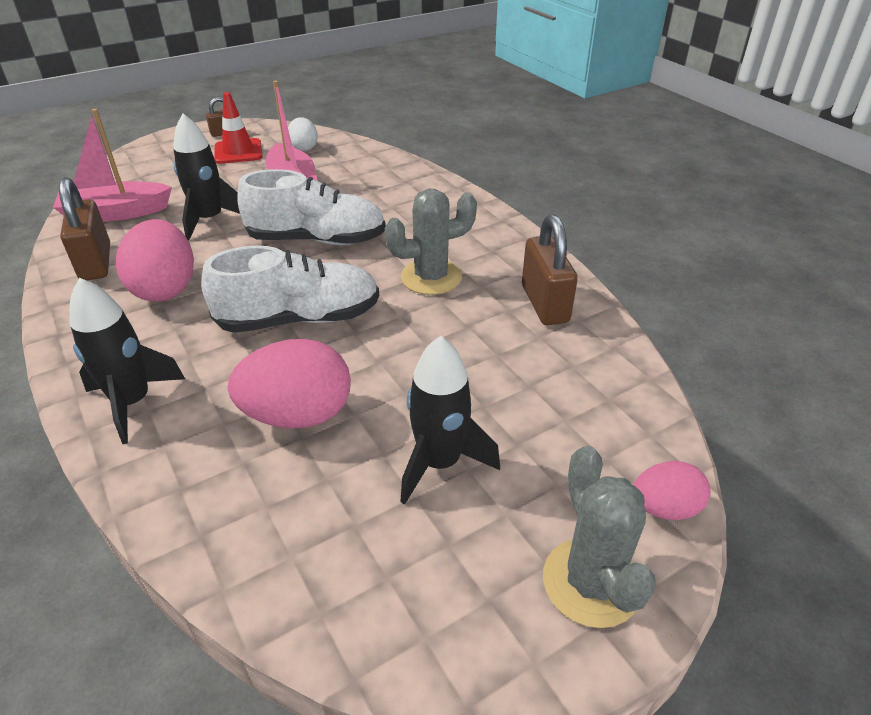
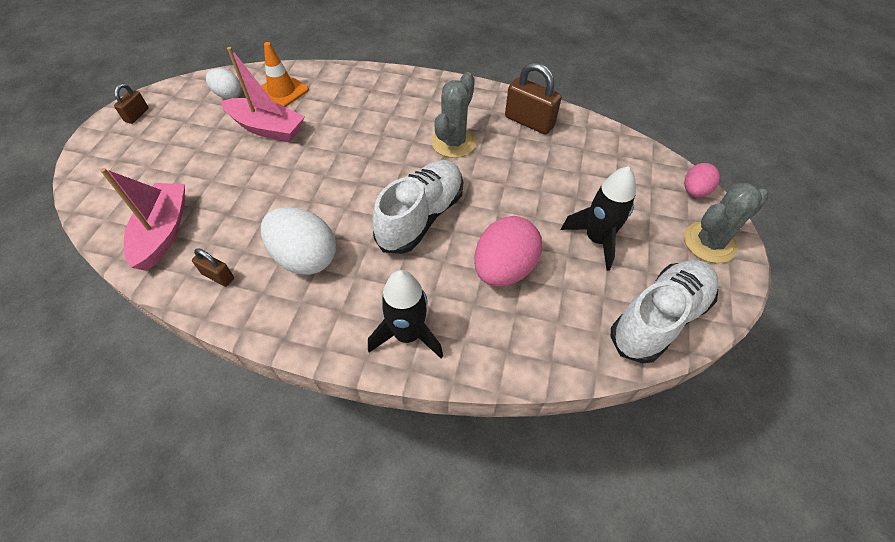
camera: 45 degrees left, 15 degrees up
(96, 262) = (218, 276): brown padlock -> brown padlock, size x0.54
(116, 213) = (163, 232): pink boat -> pink boat turned 150 degrees clockwise
(165, 289) = (305, 257): pink egg -> white egg
(210, 220) = (251, 191): black rocket -> none
(238, 152) = (178, 125): red traffic cone -> none
(317, 240) = (350, 159): white shoe -> white shoe (659, 318)
(346, 164) = (282, 91): none -> orange traffic cone
(591, 582) = (709, 242): grey cactus -> grey cactus turned 60 degrees counterclockwise

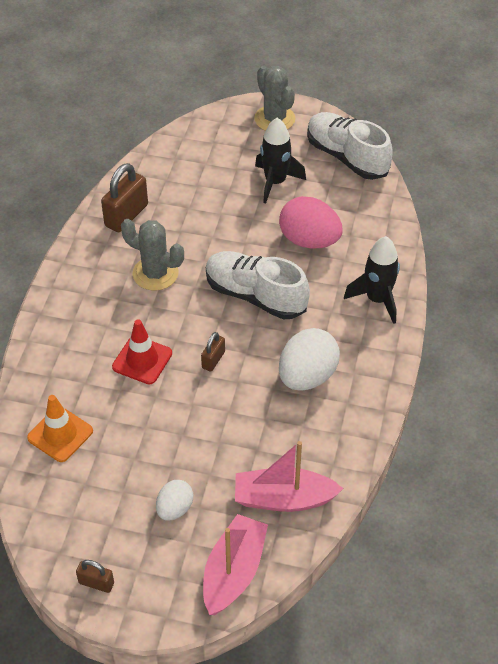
camera: 90 degrees left, 5 degrees down
(218, 276) = (333, 439): brown padlock -> brown padlock (213, 360)
(228, 94) = (61, 491): white egg -> white egg (175, 509)
(267, 128) = (127, 437): pink boat -> pink boat (234, 571)
(349, 135) = (142, 360): none -> red traffic cone
(694, 191) = (219, 117): pink egg -> none

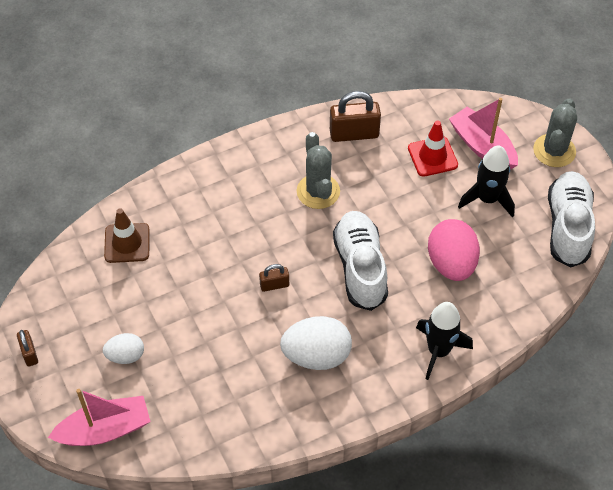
camera: 50 degrees right, 5 degrees up
(60, 434) = (127, 243): orange traffic cone -> brown traffic cone
(142, 360) = (233, 242): red traffic cone -> red traffic cone (432, 156)
(283, 499) = (192, 418): pink boat -> pink boat (482, 146)

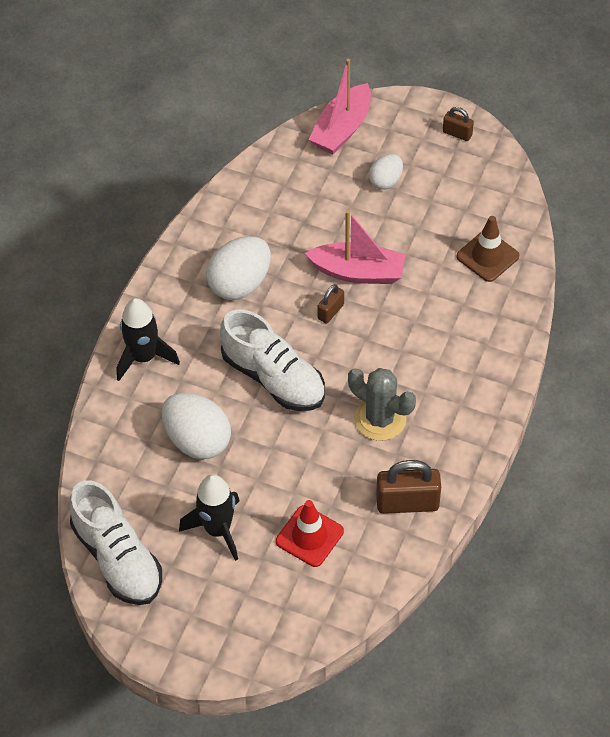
camera: 140 degrees right, 0 degrees up
(354, 134) = (407, 503): brown padlock -> brown padlock turned 45 degrees clockwise
(451, 263) = (197, 440): pink egg -> white egg
(482, 146) = (271, 586): pink boat -> pink boat (358, 272)
(554, 151) = (195, 637): grey cactus -> none

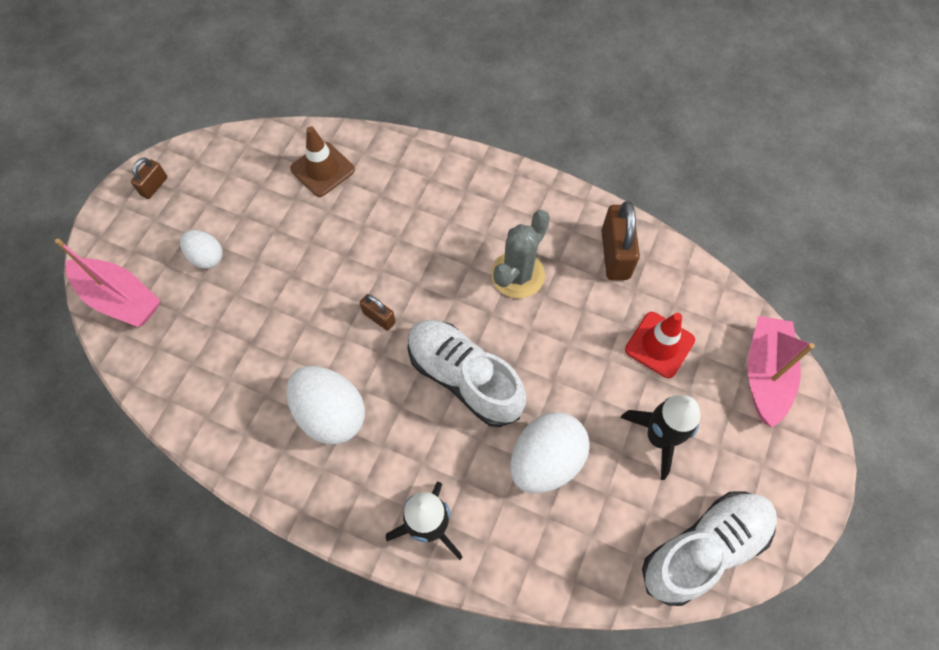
camera: 90 degrees left, 10 degrees up
(274, 378) = (464, 377): white shoe -> white shoe turned 90 degrees counterclockwise
(358, 272) = (328, 289): pink boat -> pink boat (765, 374)

